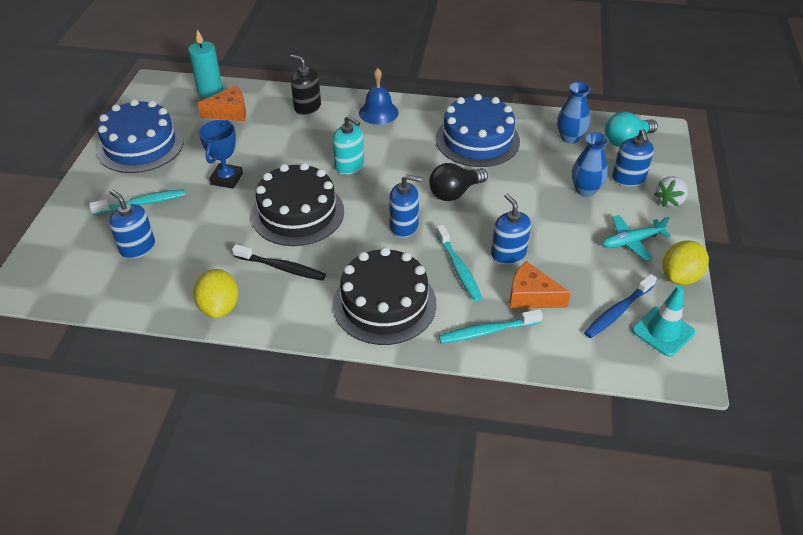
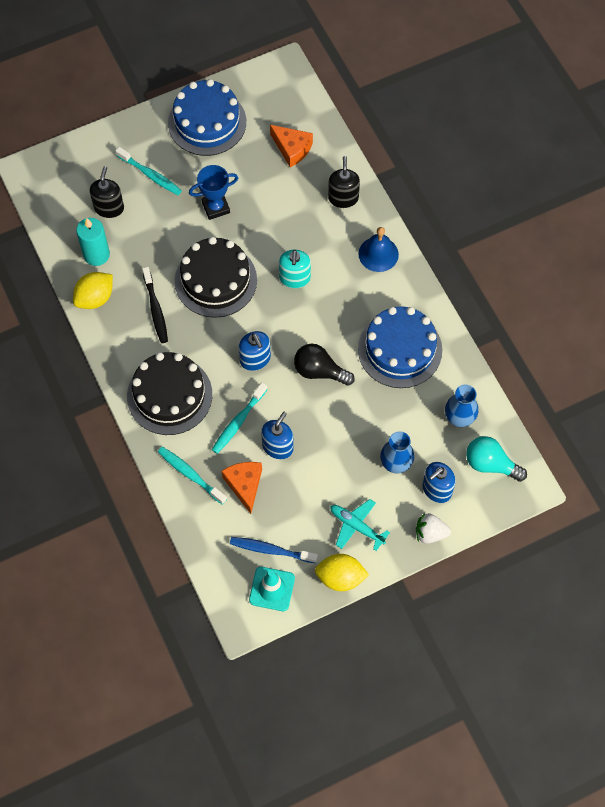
camera: 55 degrees right, 20 degrees up
(138, 247) = (109, 208): blue soap dispenser -> black soap dispenser
(210, 91) = (307, 114): turquoise candle -> turquoise candle (96, 255)

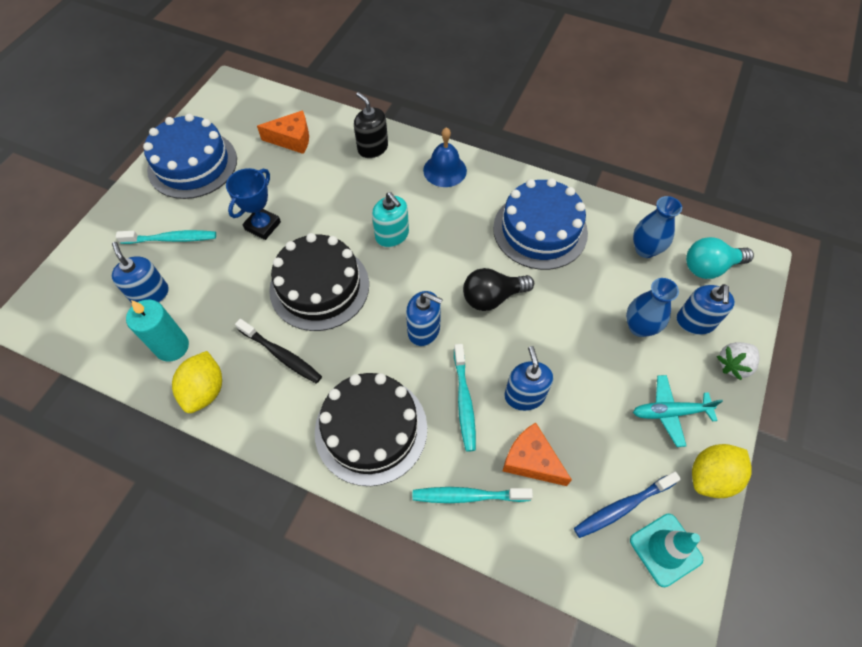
camera: 40 degrees left, 5 degrees down
(109, 208) = (150, 294): black soap dispenser -> blue soap dispenser

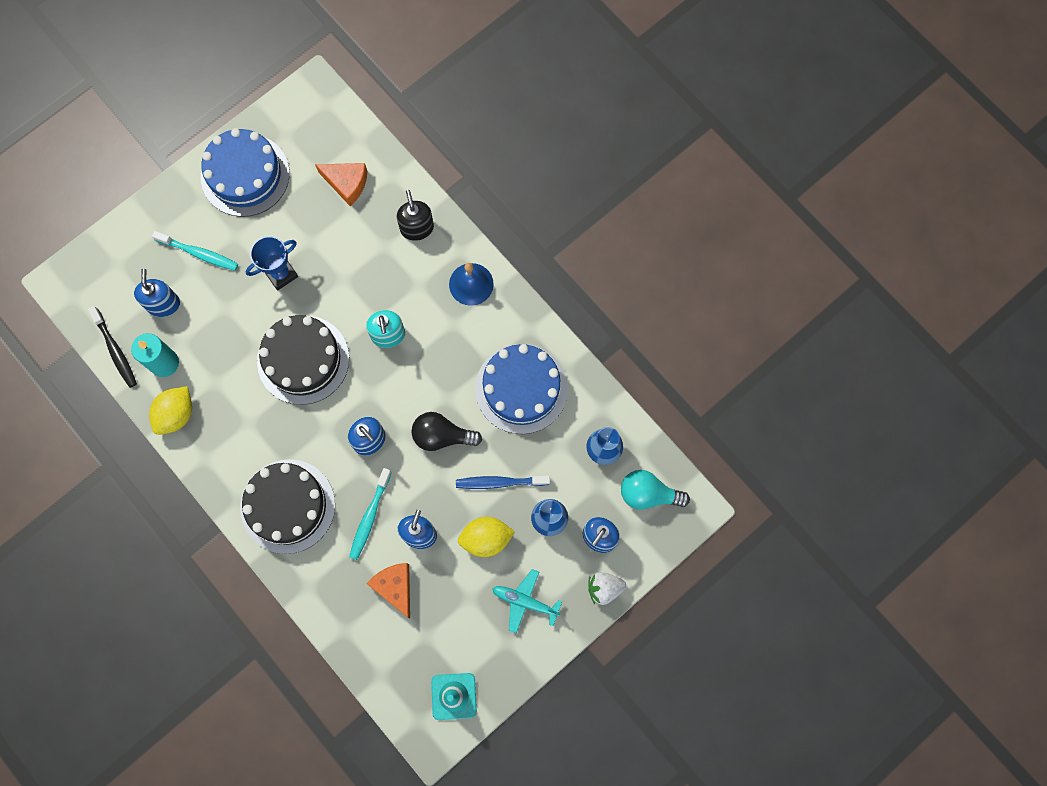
camera: 25 degrees right, 15 degrees up
(281, 355) = (246, 410): black toothbrush -> black toothbrush (115, 350)
(468, 496) = (334, 591): turquoise toothbrush -> none
(622, 507) = (442, 653): blue toothbrush -> blue toothbrush (500, 482)
(711, 476) = (522, 664): yellow lemon -> yellow lemon (486, 539)

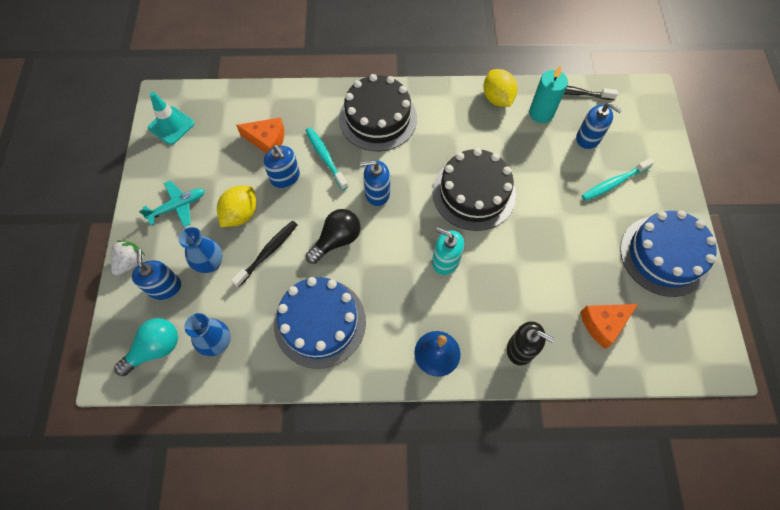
camera: 130 degrees right, 10 degrees down
(281, 274) = (555, 224): blue trophy -> none
(500, 482) = (268, 252): blue toothbrush -> black toothbrush

